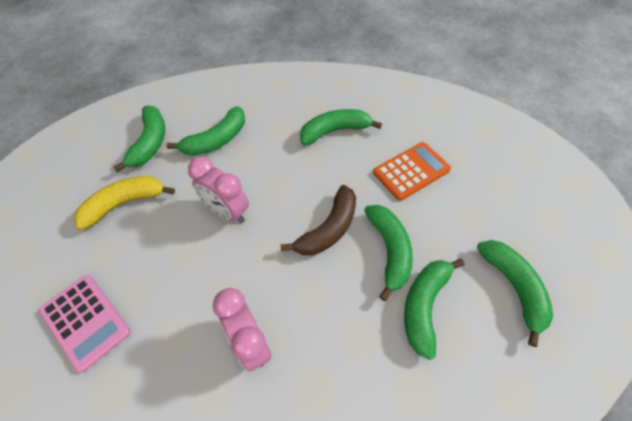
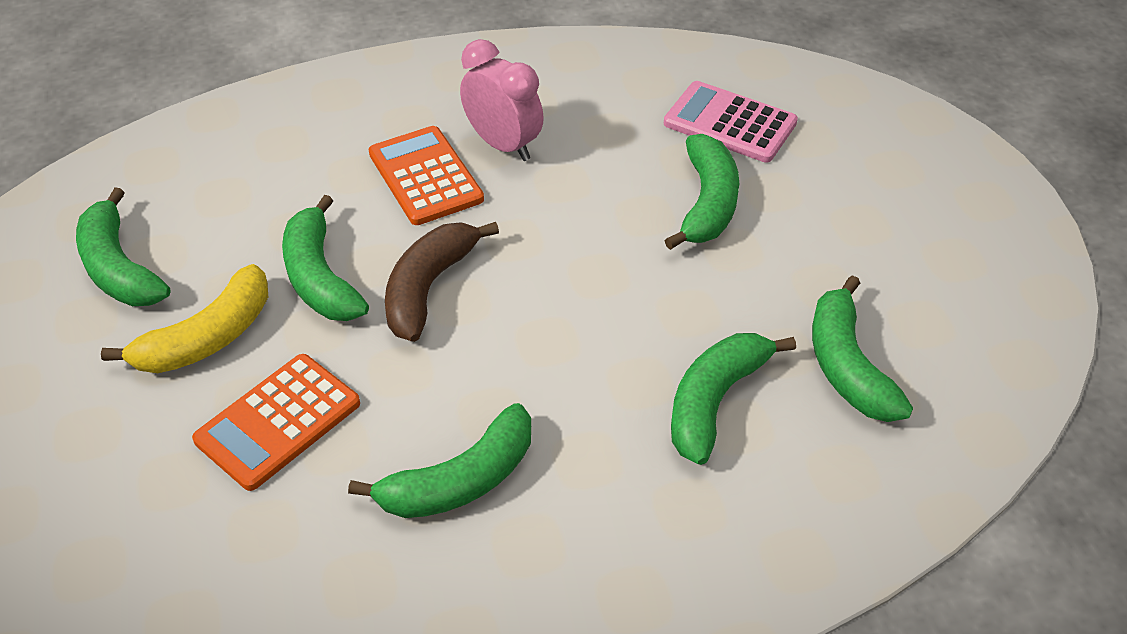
camera: 165 degrees right, 10 degrees down
(125, 203) = (800, 255): yellow banana -> yellow banana (207, 338)
(227, 211) = (616, 279): pink clock -> none
(312, 322) = (425, 176): none -> orange calculator
(424, 305) = (265, 222): green banana -> green banana (707, 203)

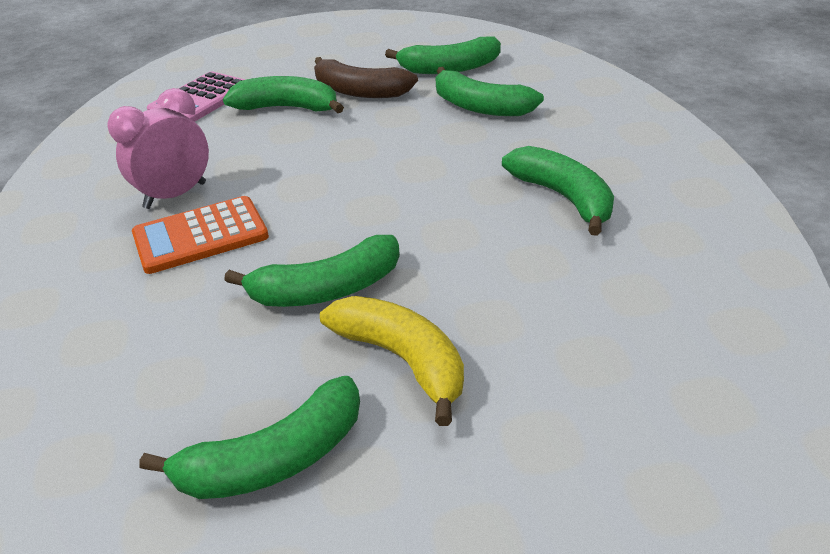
camera: 85 degrees left, 10 degrees down
(278, 422) = (514, 297): orange calculator -> none
(428, 288) = (353, 225): brown banana -> brown banana (359, 91)

